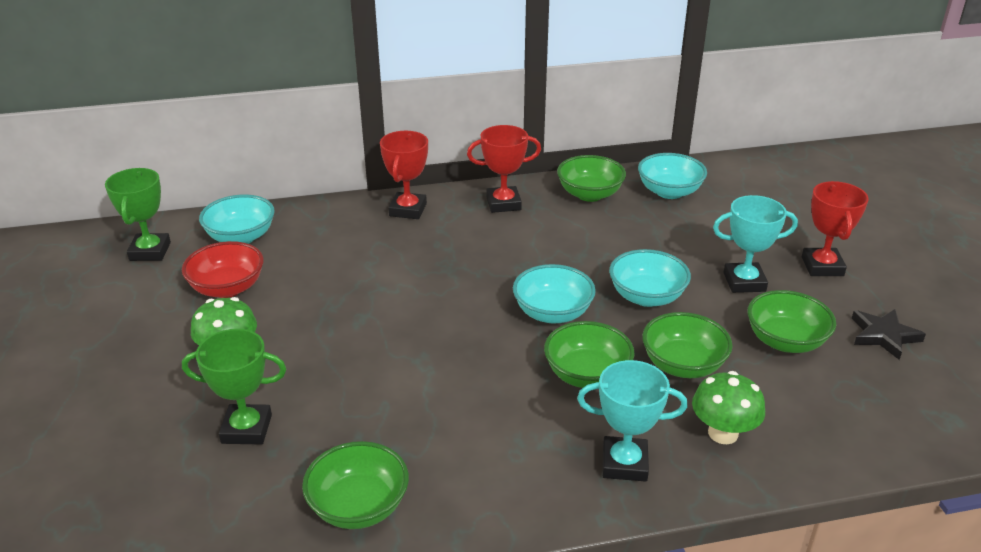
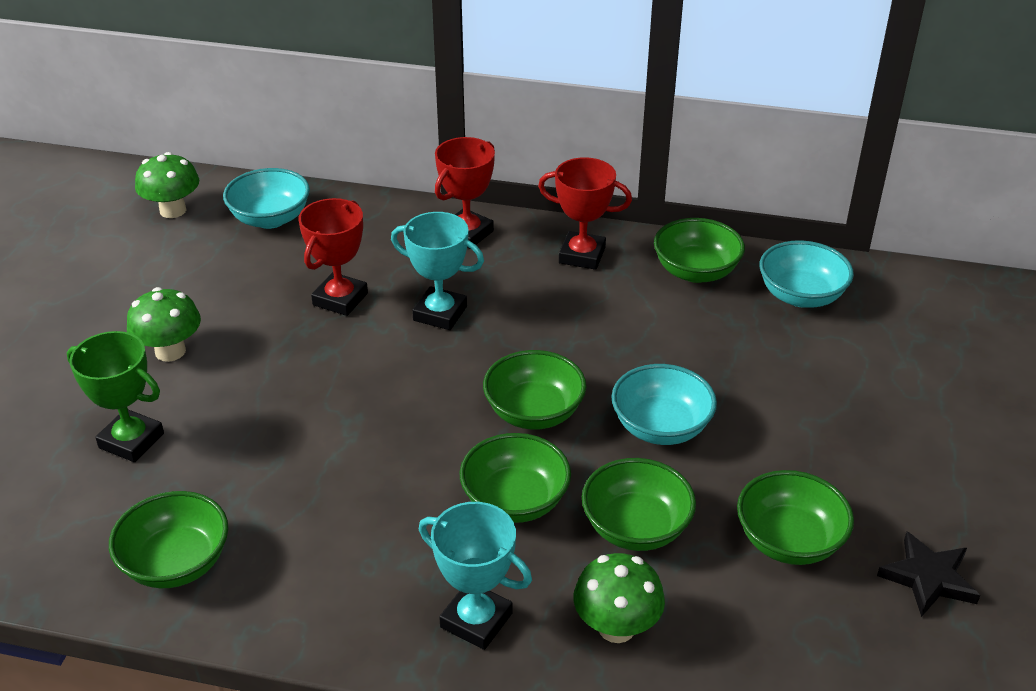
camera: 25 degrees right, 5 degrees up
(150, 251) = (173, 210): green trophy -> green mushroom
(227, 288) = (218, 275): red bowl -> none
(552, 313) = (534, 412): turquoise bowl -> green bowl
(744, 282) = (800, 446): turquoise trophy -> turquoise trophy (440, 313)
(822, 266) = (924, 458): red trophy -> red trophy (340, 299)

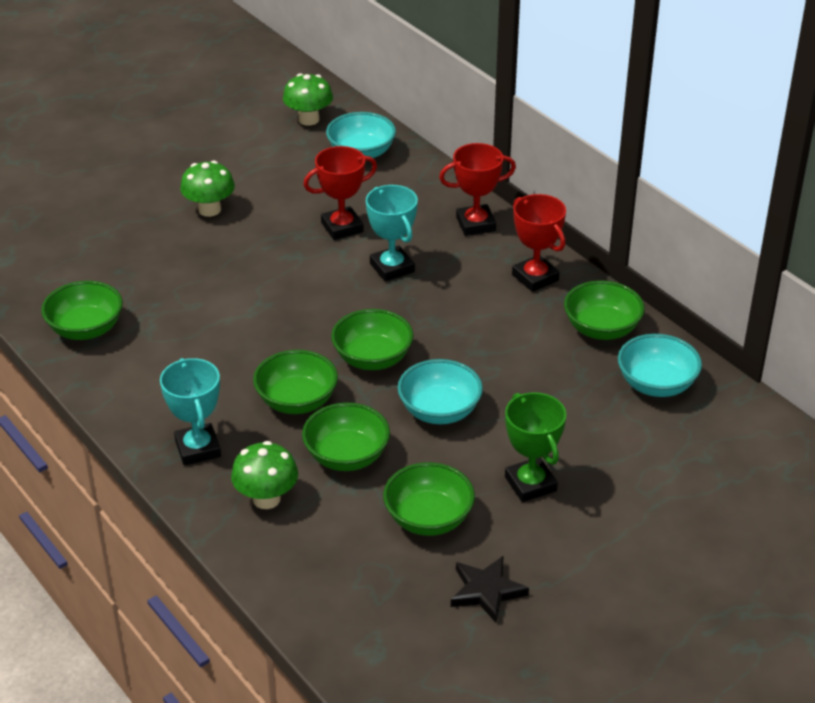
camera: 40 degrees right, 0 degrees up
(131, 440) = (134, 251): green trophy -> green trophy (530, 484)

